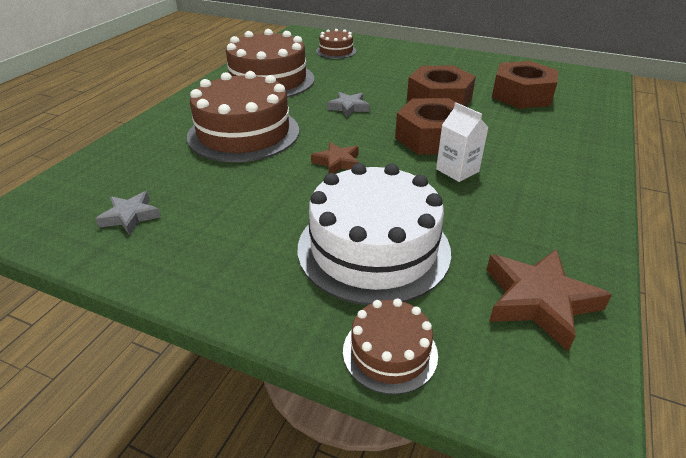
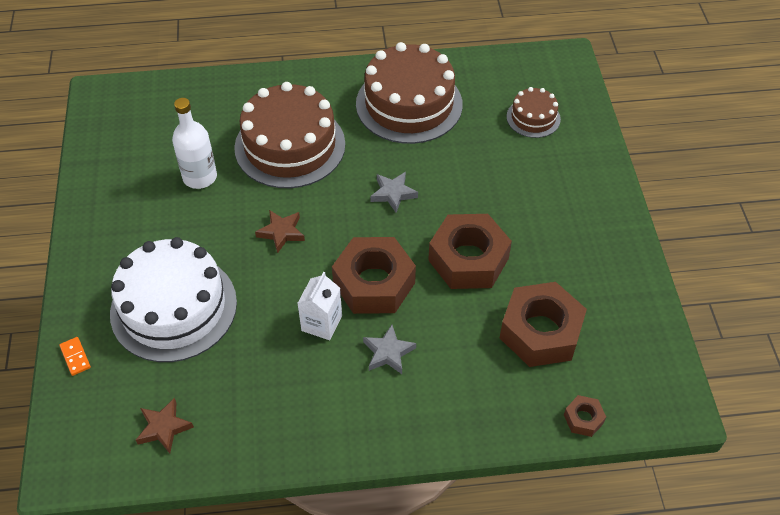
camera: 60 degrees right, 15 degrees up
(130, 216) = (136, 153): grey star -> grey star (388, 352)
(218, 186) = (200, 177): none -> white bottle
(390, 352) = (75, 357): brown cake -> orange domino
(539, 301) = (164, 428): brown star -> brown star, size x0.60
(603, 102) = (583, 419): none -> brown nut

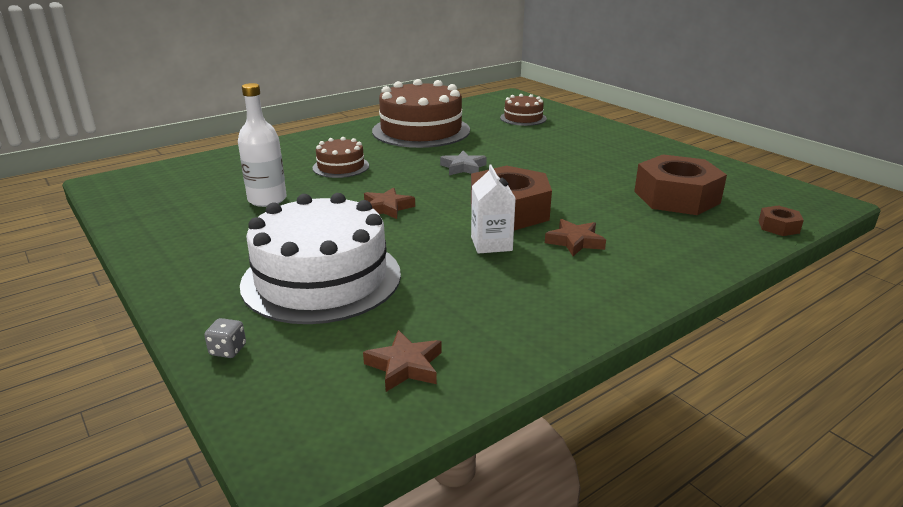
camera: 30 degrees left, 25 degrees down
(75, 357) = (228, 350): orange domino -> grey dice
(290, 146) = (341, 167): brown cake -> brown cake, size x0.50
(388, 352) = (575, 241): grey star -> brown star
(468, 259) = (568, 181): brown nut -> none

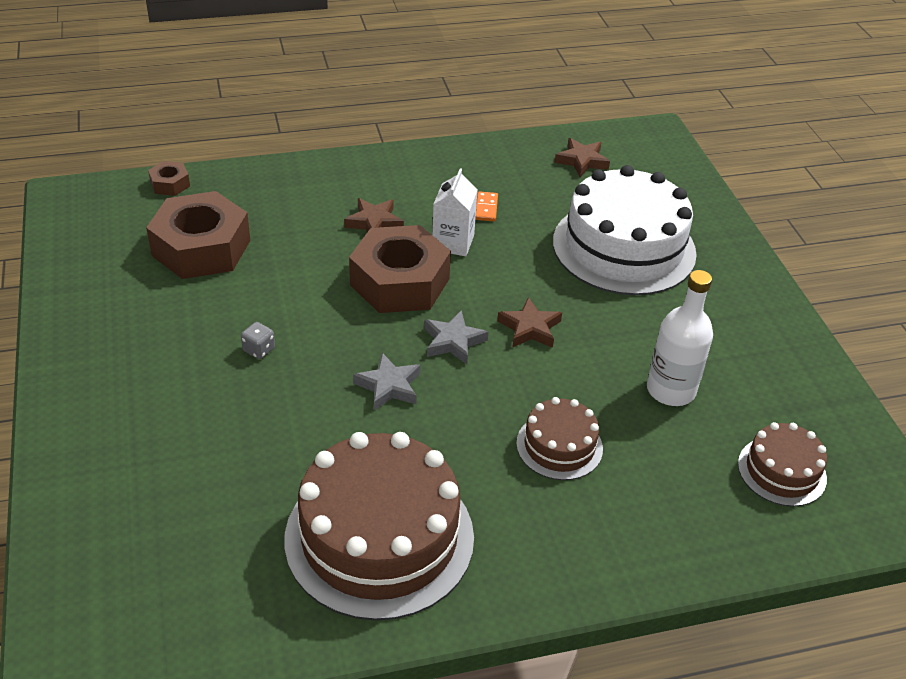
camera: 160 degrees left, 15 degrees up
(228, 350) = (700, 203): grey dice -> grey dice (259, 350)
(439, 191) = (453, 341): none -> grey star
(484, 278) = (486, 208): none -> orange domino
(523, 118) = (159, 527): brown cake -> brown cake (782, 471)

